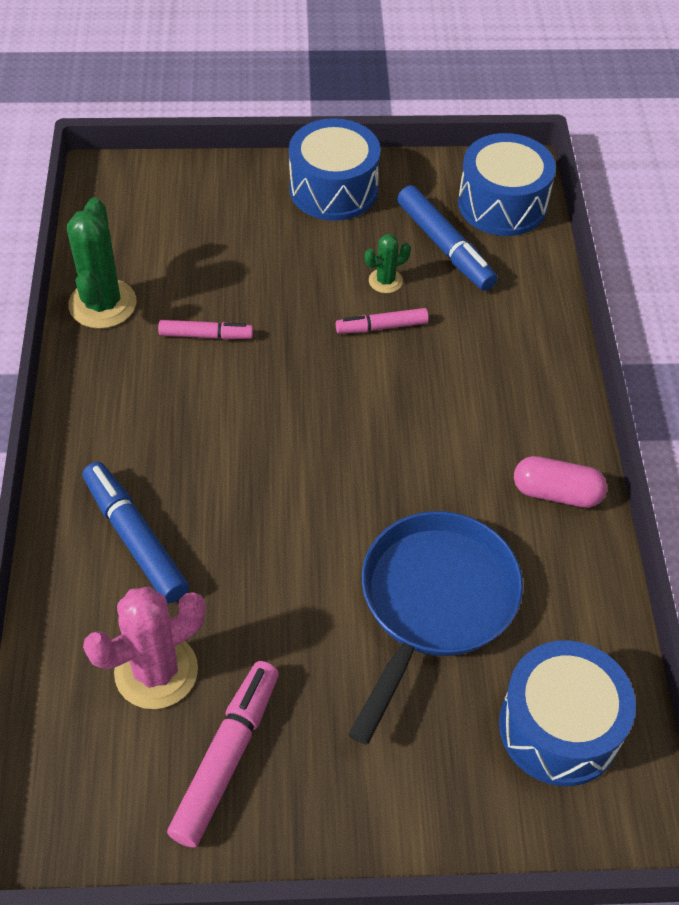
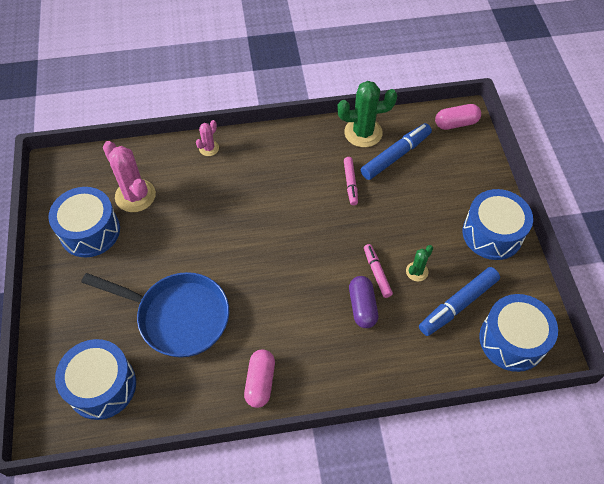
camera: 85 degrees right, 5 degrees up
(70, 537) = (209, 148): none -> pink cactus
(118, 188) = (456, 123): none -> pink capsule
(135, 538) = (210, 174): blue marker -> blue marker (395, 156)
(227, 757) = (90, 231): pink marker -> blue drum
(385, 281) = (417, 271): green cactus -> green cactus turned 75 degrees clockwise
(438, 352) = (362, 307): none -> purple capsule

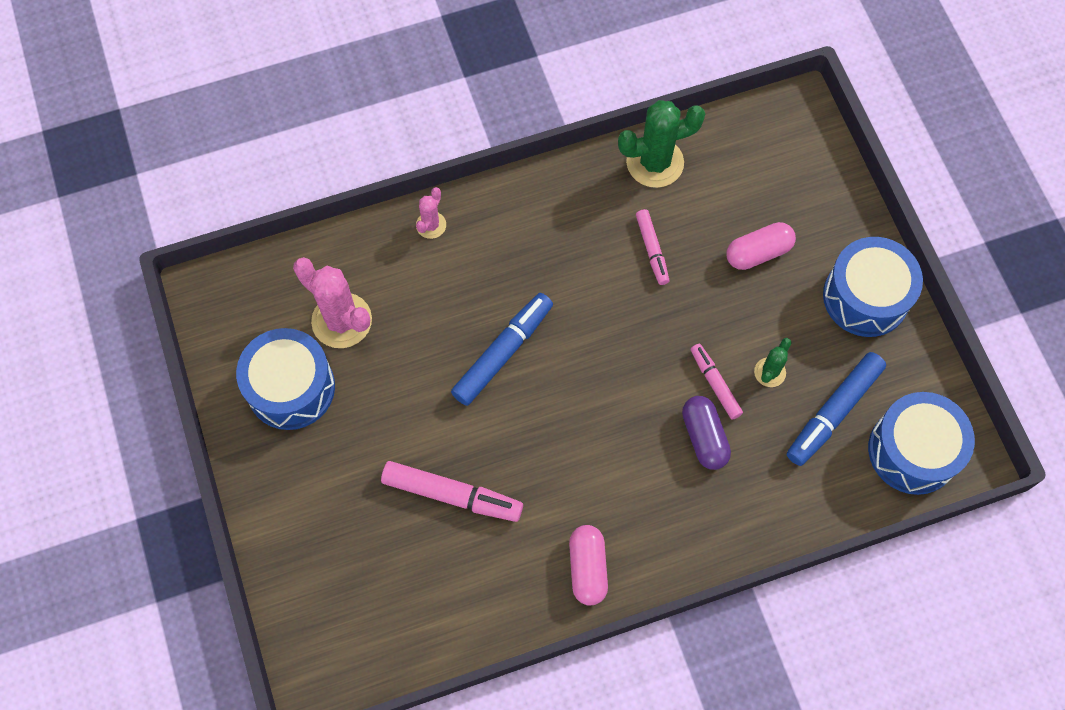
camera: 10 degrees left, 10 degrees up
(102, 386) = (374, 611): blue drum -> none
(177, 316) = (452, 495): blue pan -> pink marker
(395, 156) = (709, 194): blue marker -> blue marker (503, 353)
(456, 123) = (789, 125): pink capsule -> pink capsule (758, 252)

